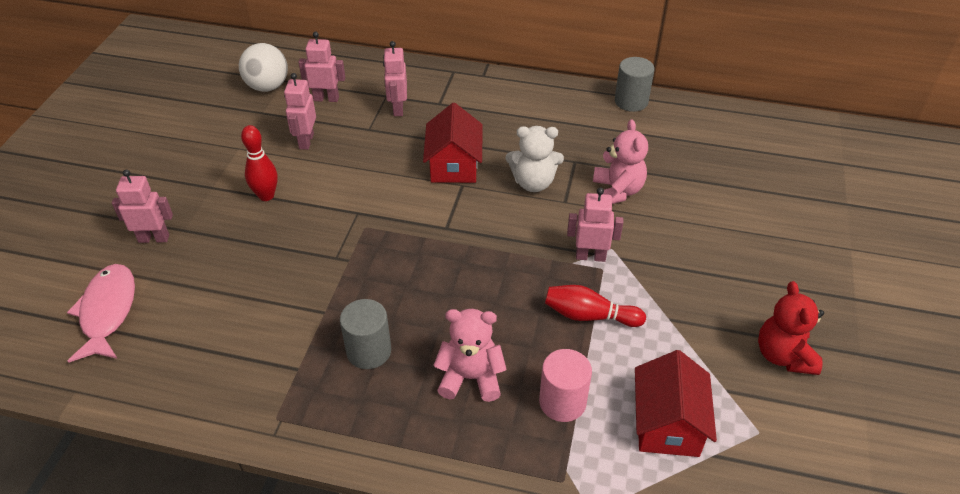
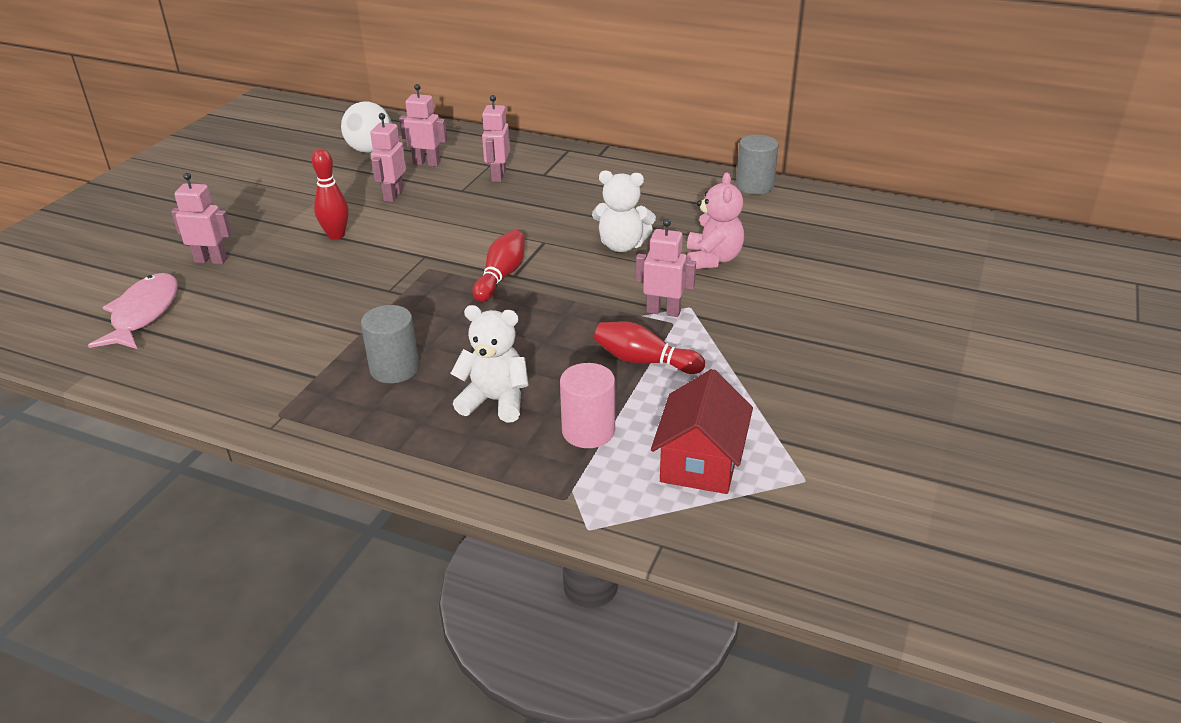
camera: 10 degrees right, 10 degrees down
(435, 230) = (501, 276): none -> red bowling pin
(454, 165) = (541, 225): red house -> none
(471, 378) = (495, 401): pink teddy bear -> white teddy bear
(783, 355) = (857, 415): red teddy bear -> none

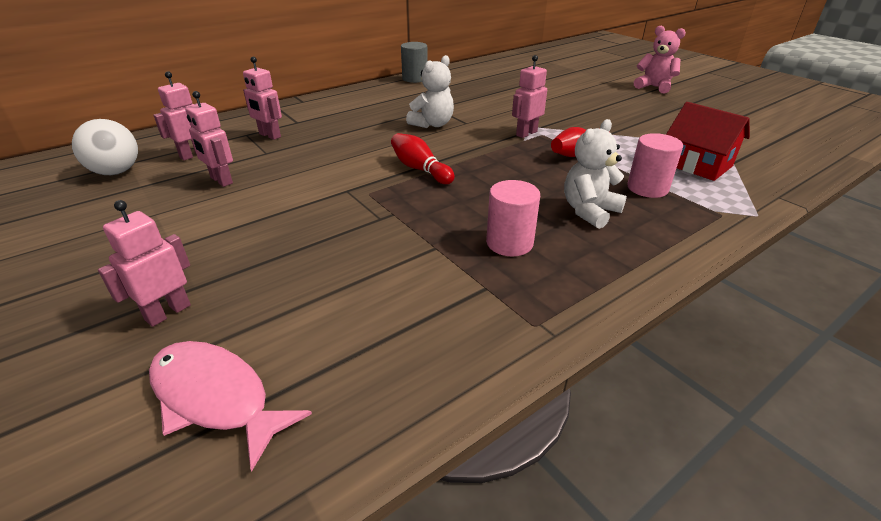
camera: 60 degrees left, 0 degrees up
(336, 235) = (245, 222): red bowling pin -> none
(394, 369) = (509, 243): grey cylinder -> pink cylinder
(713, 259) = (482, 107): pink teddy bear -> pink teddy bear (654, 87)

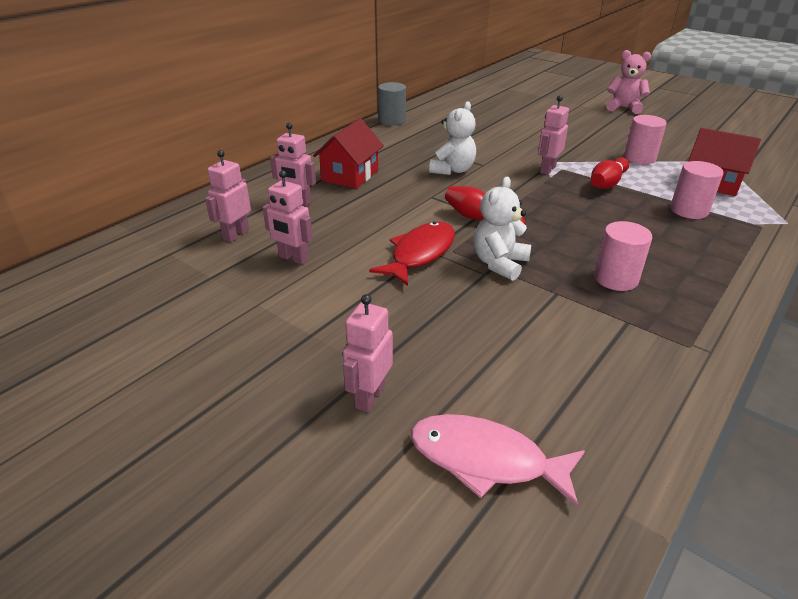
camera: 15 degrees left, 0 degrees up
(116, 172) = (167, 265): white ball -> none
(335, 119) = (350, 175): none -> red house
(335, 192) = (420, 254): none -> red fish
(589, 211) = (658, 239): white teddy bear -> white teddy bear (499, 263)
(633, 133) = (639, 158): none -> pink cylinder

